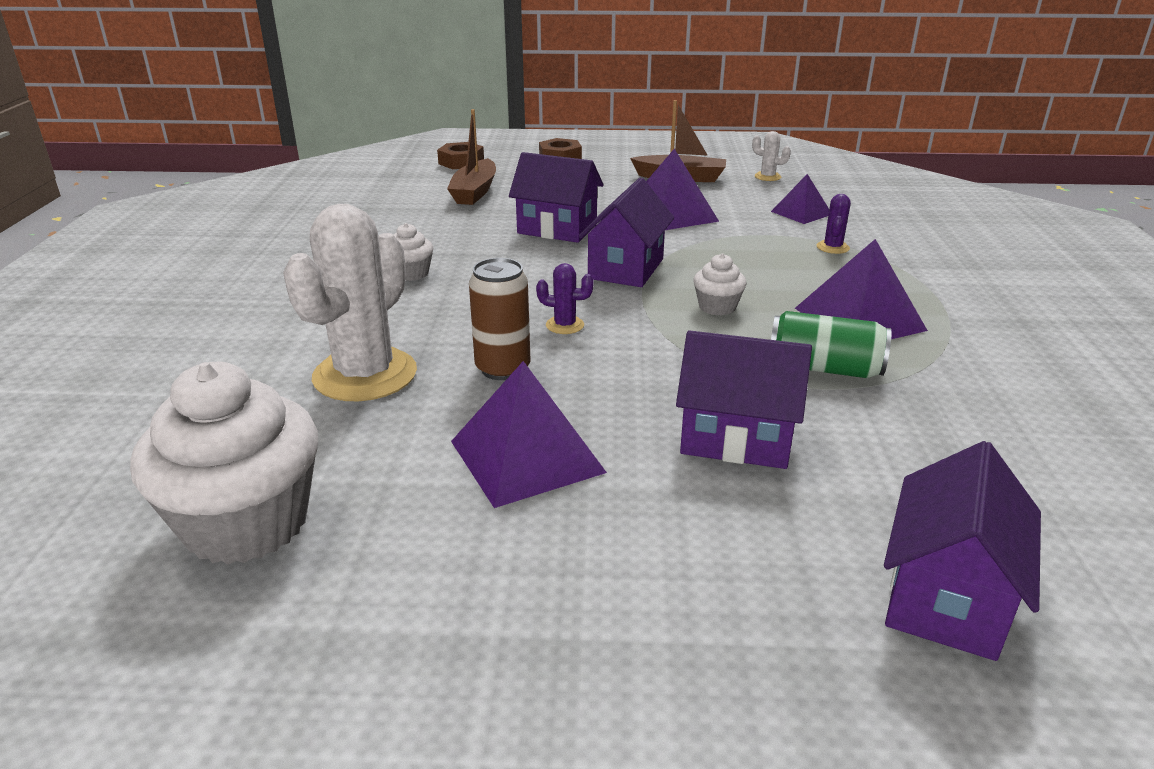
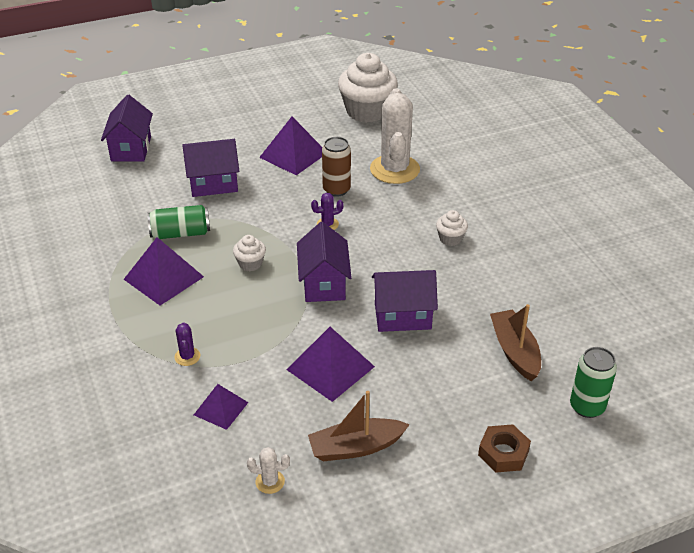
camera: 155 degrees right, 10 degrees up
(461, 162) = (587, 407): brown nut -> green can

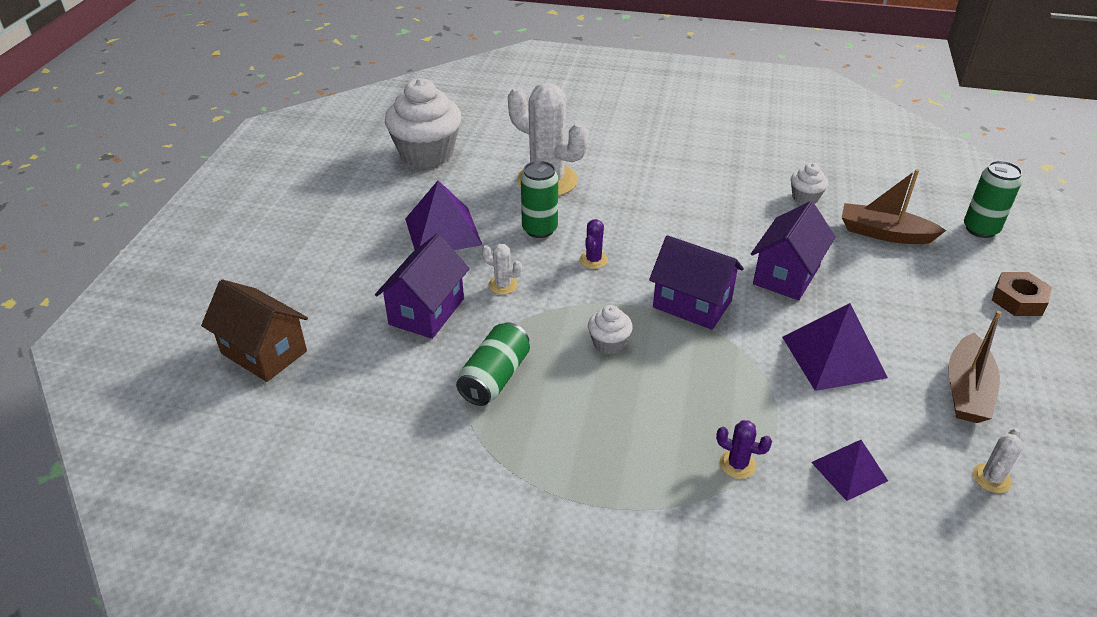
camera: 55 degrees left, 0 degrees up
(131, 149) = (264, 352): purple house -> brown house
(163, 278) = (569, 427): purple pyramid -> none
(265, 200) = (503, 285): none -> white cactus
(336, 189) = (539, 229): brown can -> green can
(450, 238) = (692, 197): white cupcake -> white cupcake (805, 198)

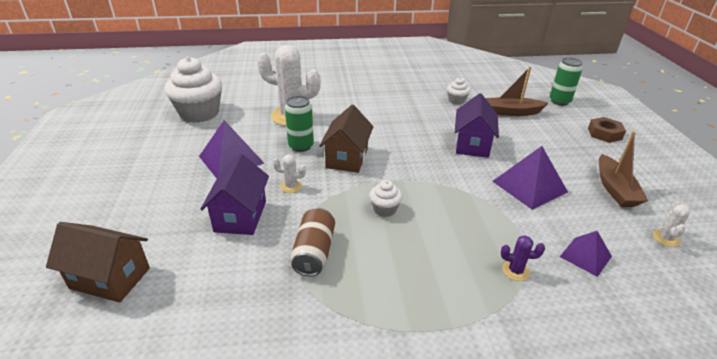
camera: 20 degrees left, 5 degrees down
(495, 377) = (314, 252): green can -> brown can
(593, 260) = (347, 158): purple cactus -> brown house
(692, 304) = (425, 173): purple house -> none

